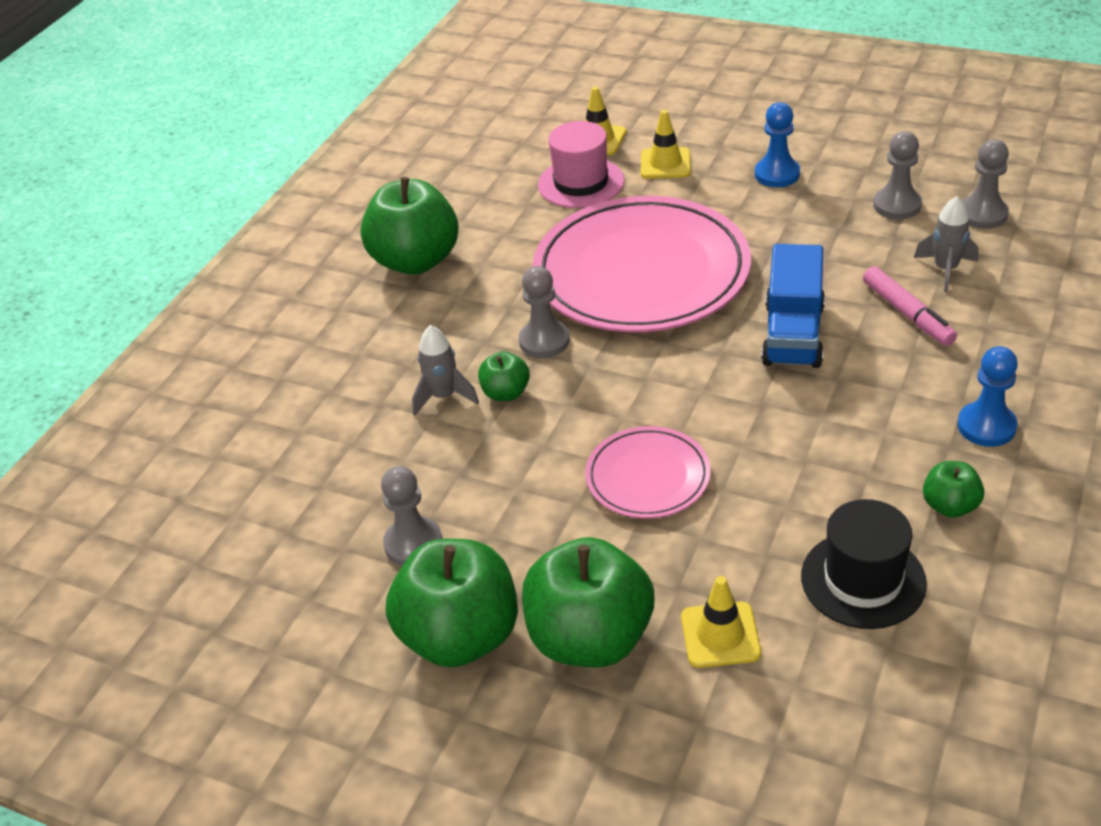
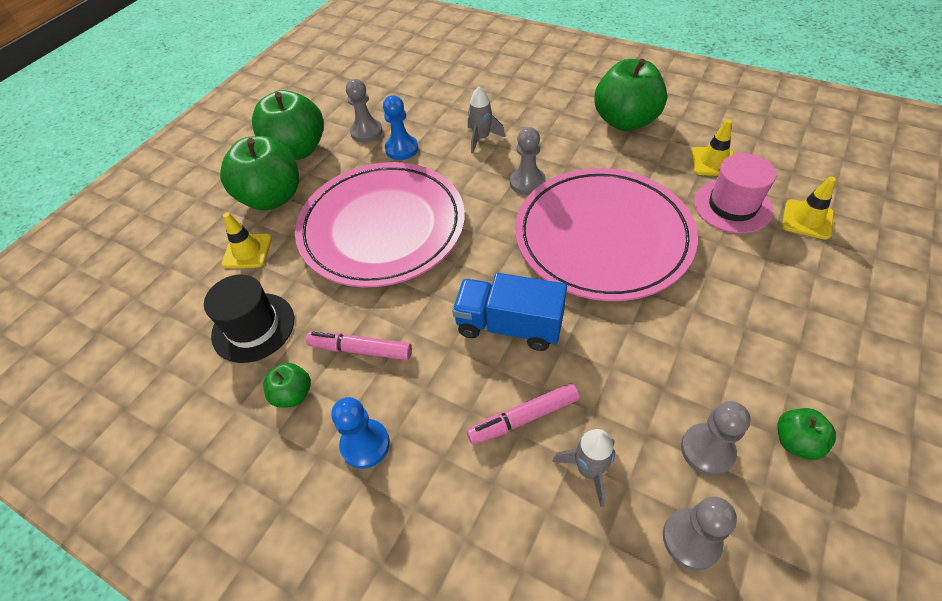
camera: 95 degrees right, 10 degrees up
(506, 393) = (478, 165): green apple -> green apple (796, 441)
(648, 477) = (382, 227): pink plate -> pink plate, size x2.05
(665, 164) = (770, 263): yellow traffic cone -> yellow traffic cone (713, 162)
(777, 174) = (760, 349): blue pawn -> blue pawn (402, 149)
(864, 456) = (361, 349): none -> pink marker

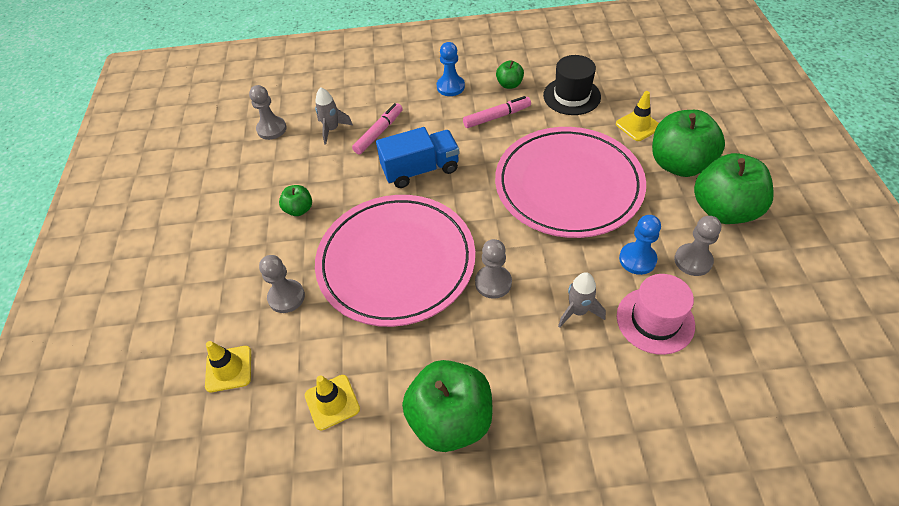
camera: 145 degrees right, 0 degrees up
(707, 450) = (273, 165): grey pawn -> grey pawn (286, 297)
(732, 206) = (299, 350): pink hat -> pink hat (655, 320)
(796, 441) = (225, 192): green apple -> green apple (299, 209)

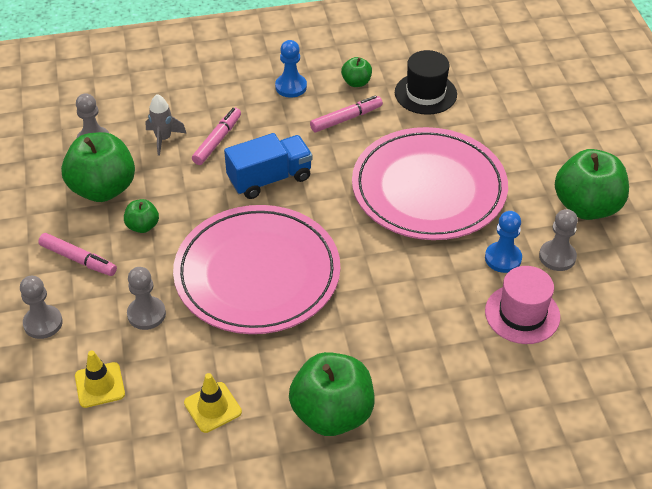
camera: 10 degrees left, 5 degrees down
(235, 239) = (78, 259): none -> pink marker
(493, 283) = (360, 288): grey pawn -> grey pawn (43, 323)
(578, 311) = (447, 310): grey rocket -> none
(638, 125) = (498, 123): yellow traffic cone -> none
(679, 164) = (541, 162): green apple -> green apple (103, 189)

